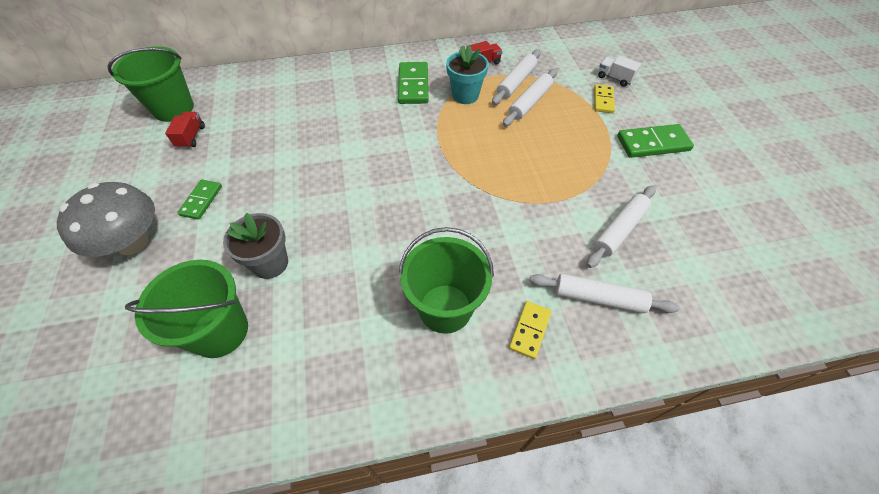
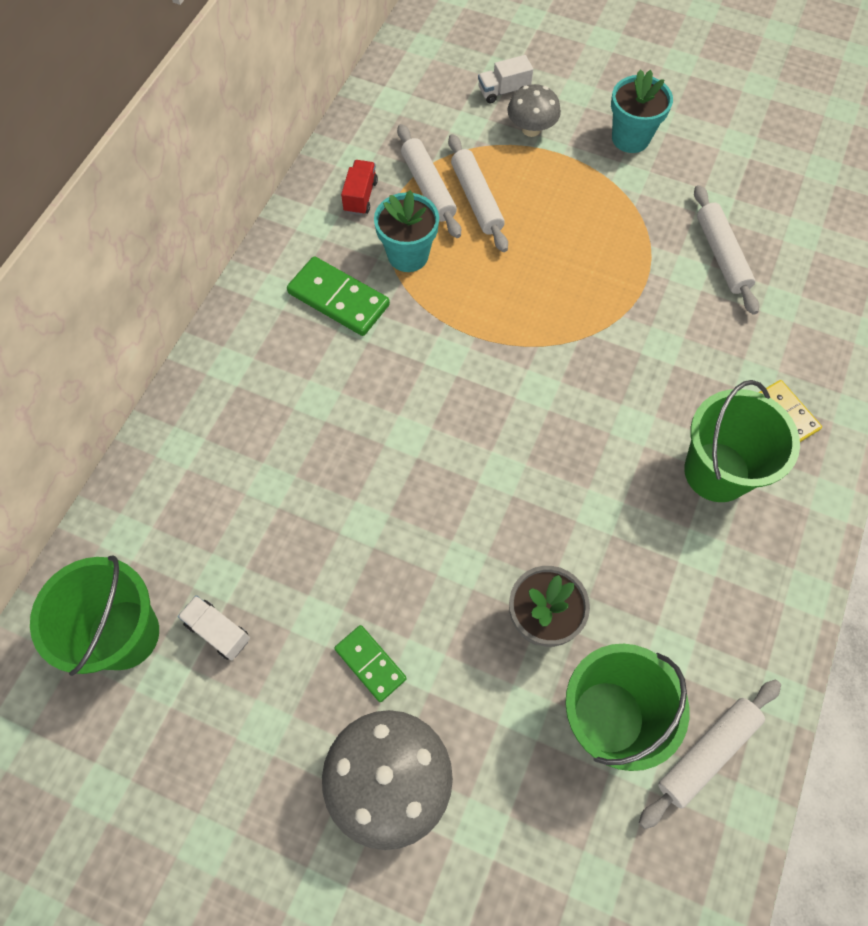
camera: 55 degrees left, 10 degrees up
(191, 137) = (218, 631): red truck -> white truck
(599, 298) = (787, 331): white rolling pin -> white rolling pin (707, 753)
(603, 100) = (531, 129): yellow domino -> grey mushroom
(653, 143) = (630, 138): green domino -> turquoise flower pot

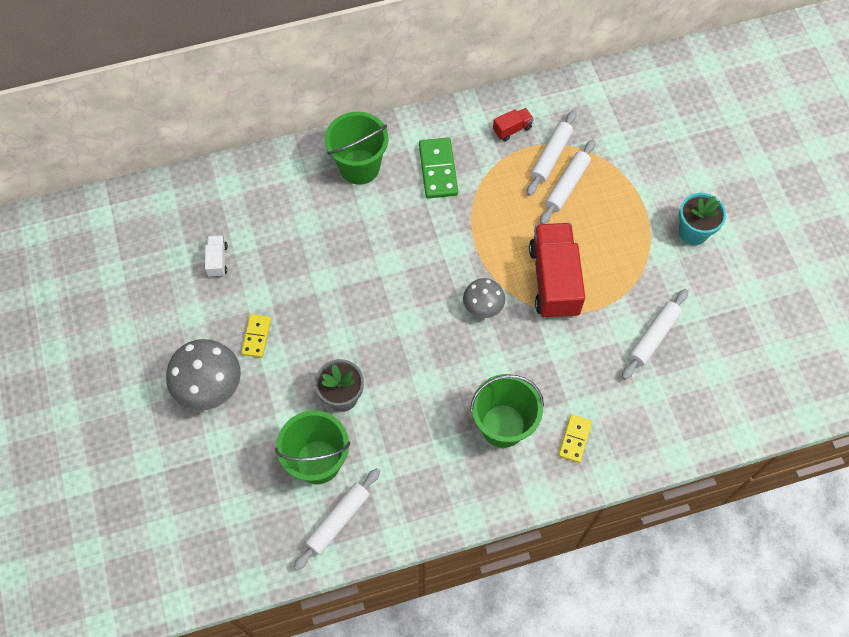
camera: 50 degrees right, 0 degrees up
(124, 634) = (184, 223): green bucket -> green bucket (359, 167)
(370, 664) = (256, 336): green domino -> yellow domino
(408, 255) = (496, 180): turquoise flower pot -> none
(503, 91) = (659, 142): white truck -> none
(531, 129) = (645, 176): grey mushroom -> grey mushroom (483, 306)
(578, 292) = (554, 280): none -> red truck
(707, 753) = (338, 520): white rolling pin -> white rolling pin turned 60 degrees counterclockwise

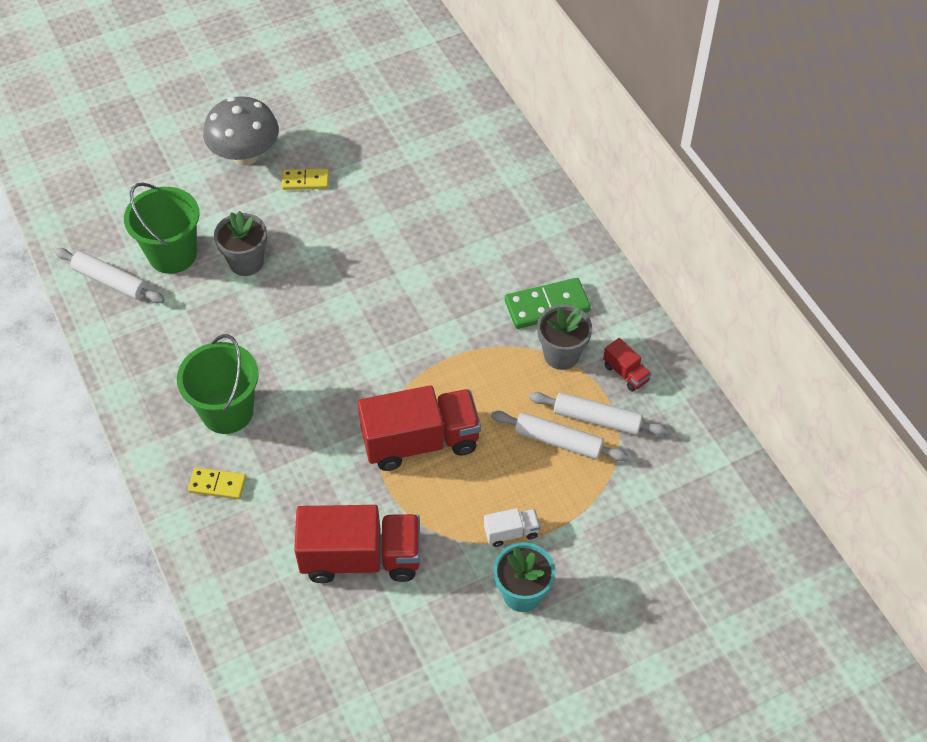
camera: 80 degrees right, 10 degrees down
(217, 260) = (388, 134): white truck -> white truck (511, 532)
(359, 167) = (531, 232): green bucket -> none
(483, 306) = (373, 374): grey mushroom -> none
(487, 168) = (561, 355): none -> grey flower pot
(653, 337) = (361, 557): white rolling pin -> red truck

